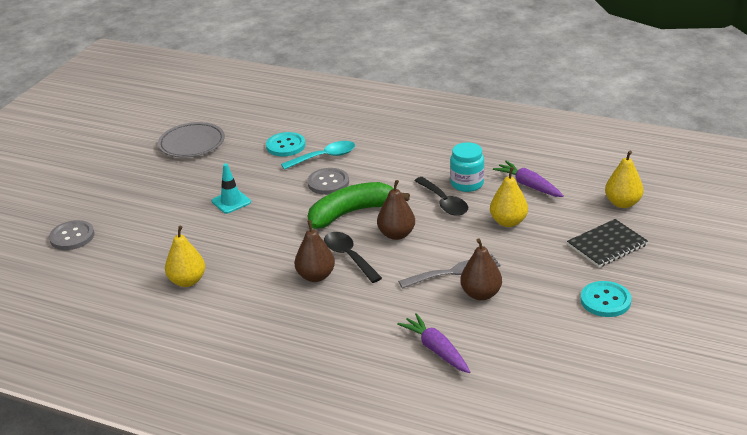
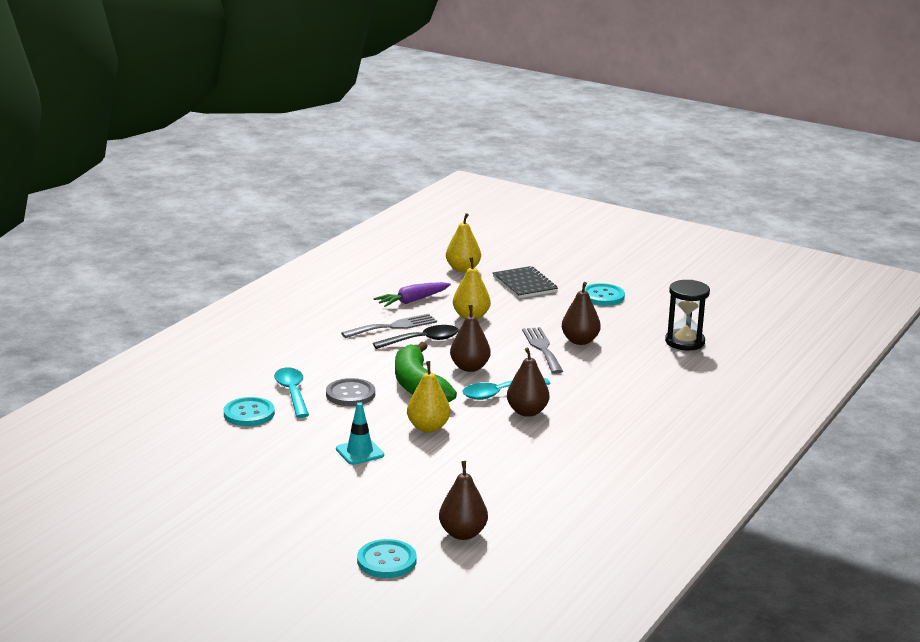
camera: 85 degrees left, 10 degrees down
(72, 237) = (386, 561): grey button -> turquoise button
(107, 266) = (463, 534): none -> brown pear
(187, 281) = (512, 482): yellow pear -> yellow pear (428, 427)
(192, 144) = (198, 475): grey plate -> none
(349, 256) = (499, 393): black spoon -> turquoise spoon
(436, 350) = (653, 367): purple carrot -> none
(467, 184) = (393, 326): turquoise jar -> grey fork
(509, 370) = (684, 342): none -> black hourglass

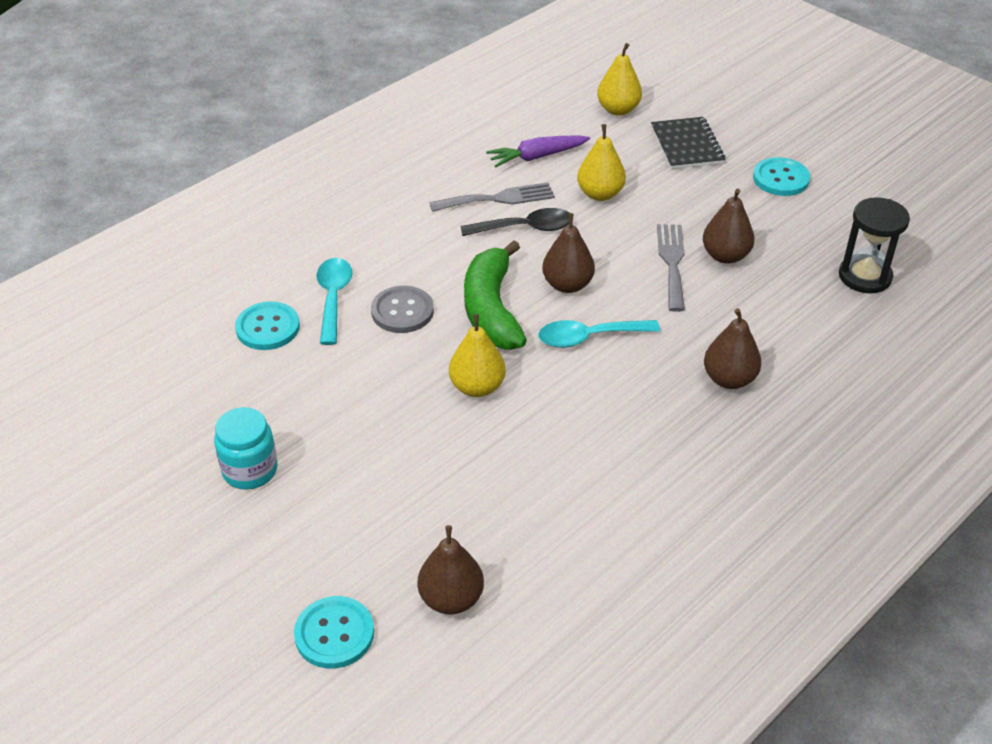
camera: 15 degrees right, 20 degrees up
(277, 489) = (250, 470): none -> turquoise jar
(359, 452) = (375, 419): turquoise traffic cone -> none
(527, 412) = (614, 377): brown pear -> brown pear (729, 379)

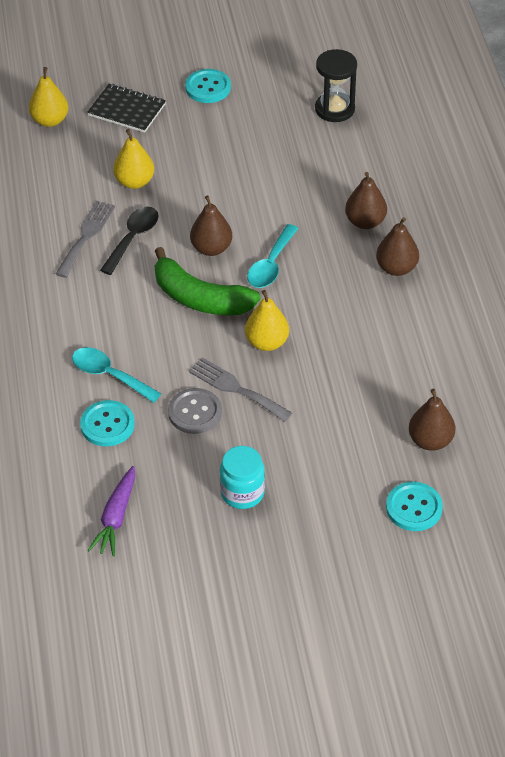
camera: 55 degrees left, 5 degrees up
(402, 311) = (158, 345): grey button -> grey button (195, 412)
(537, 157) = (60, 191): purple carrot -> purple carrot (116, 517)
(672, 262) = (238, 186): grey fork -> grey fork (236, 388)
(725, 256) = (256, 158): brown pear -> brown pear (396, 268)

